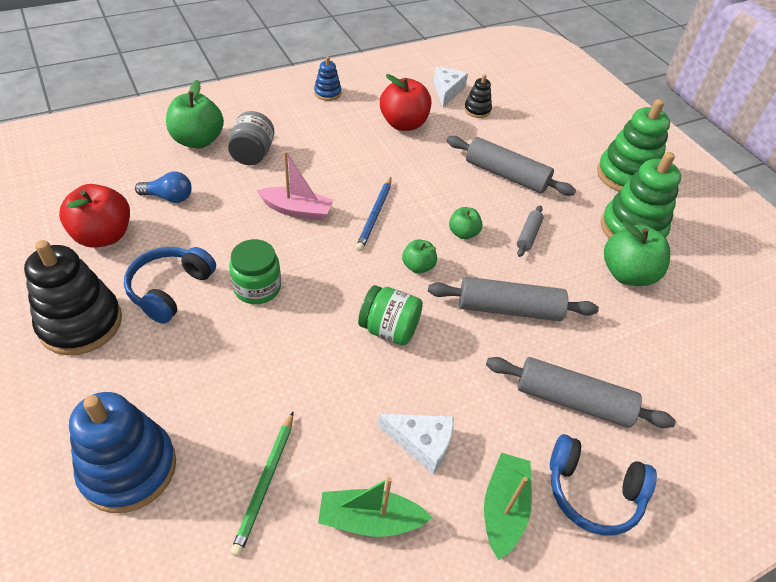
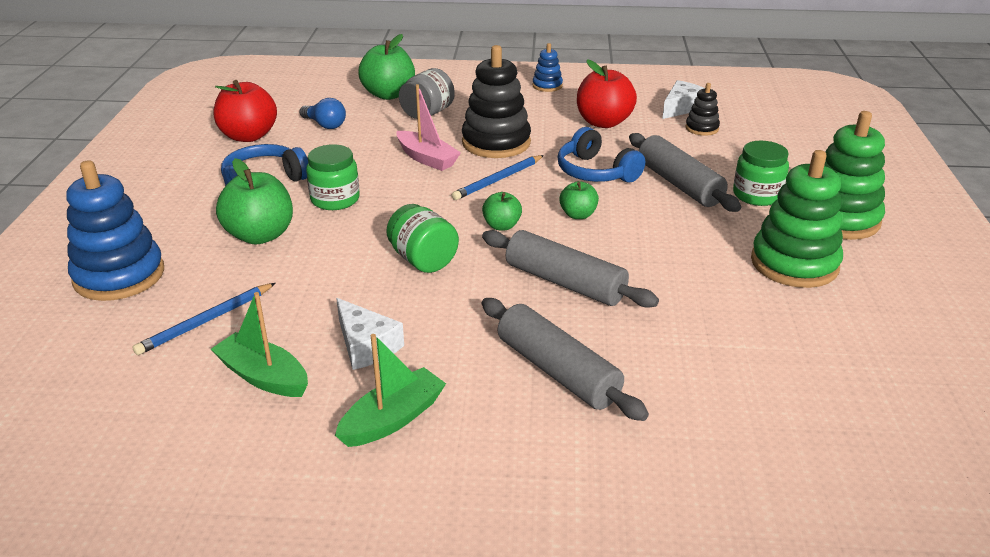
camera: 35 degrees right, 15 degrees down
(81, 323) = (177, 182): black stacking toy -> black stacking toy (496, 143)
(265, 483) = (206, 321): green pencil -> blue pencil
(528, 235) = (652, 235): grey rolling pin -> none
(562, 169) = (757, 195): none -> green jar
(592, 492) = (500, 444): blue headphones -> blue headphones (596, 172)
(627, 274) = (743, 297): green apple -> green apple (260, 235)

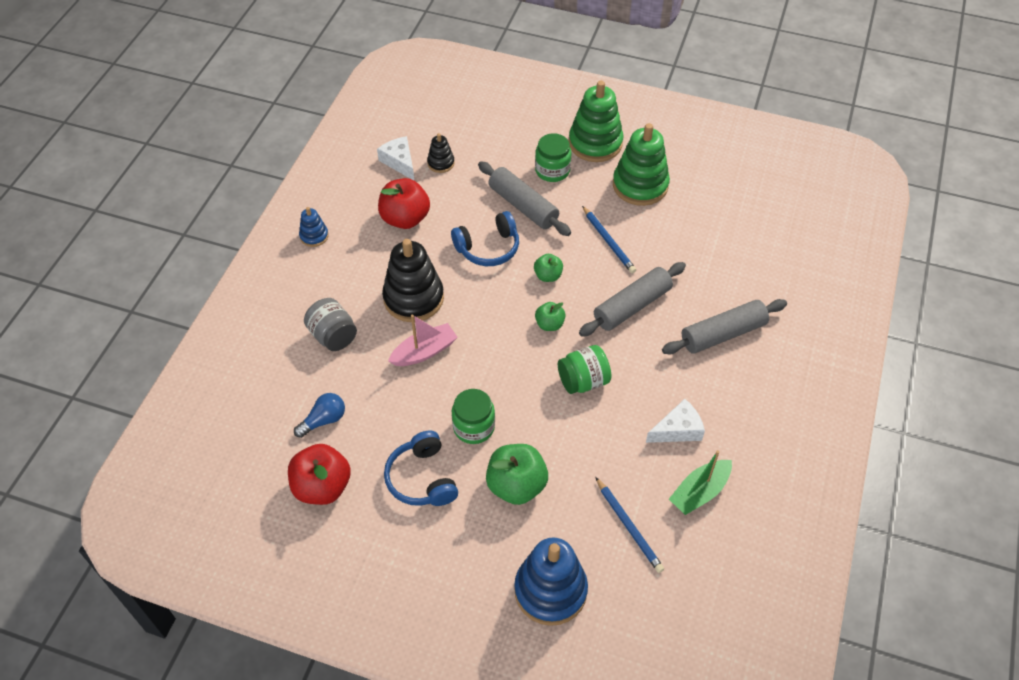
camera: 75 degrees left, 20 degrees up
(389, 94) = (276, 359): green apple -> none
(393, 419) = (752, 425): green boat -> none
(498, 180) = (479, 311): blue pencil -> blue pencil (608, 241)
(679, 184) = (523, 206): grey rolling pin -> grey rolling pin turned 60 degrees clockwise

